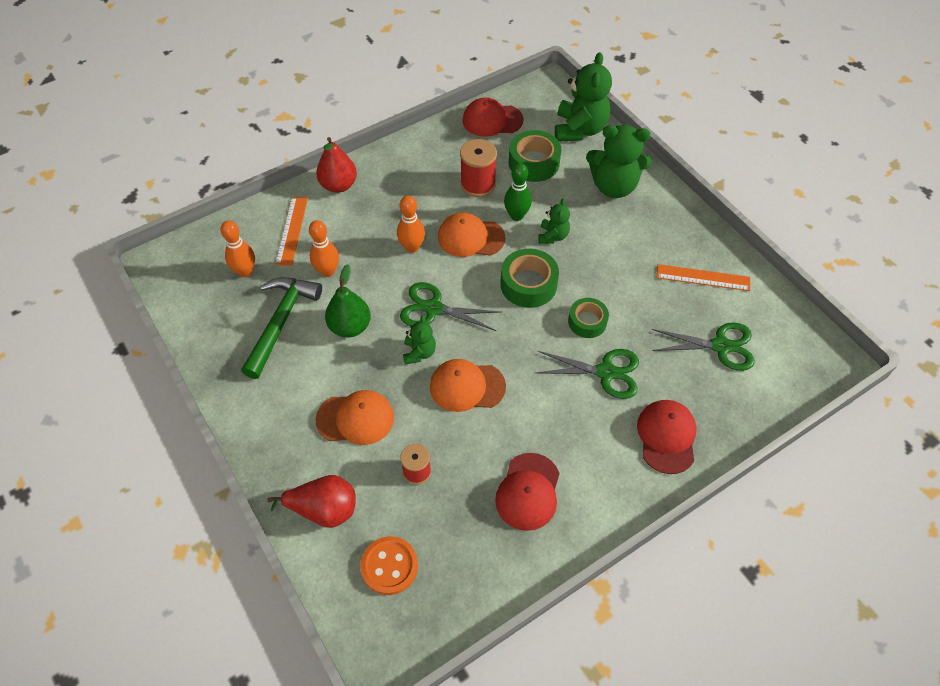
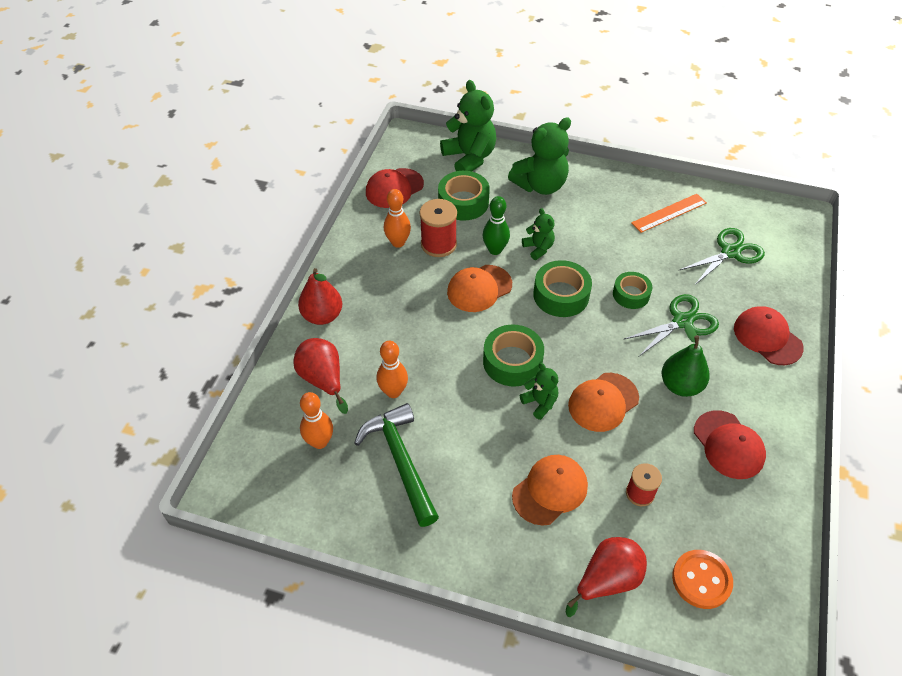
camera: 40 degrees left, 5 degrees down
(292, 230) = (323, 379): orange ruler -> red pear
(350, 327) = (463, 422): green pear -> green pear (680, 385)
(412, 247) = (441, 326): orange bowling pin -> orange bowling pin (398, 242)
(433, 308) = (512, 361): green scissors -> green tape

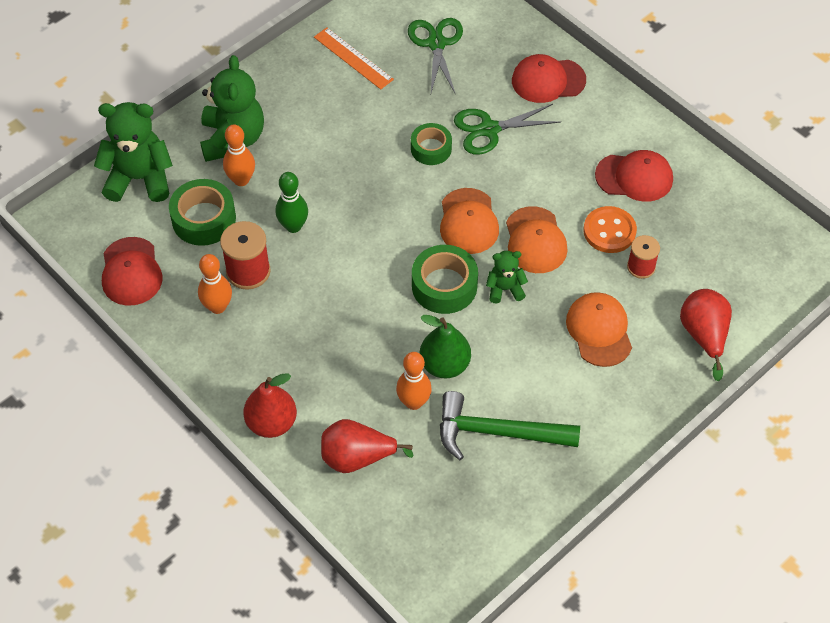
camera: 60 degrees left, 5 degrees up
(320, 442) = (432, 492): orange bowling pin -> orange bowling pin (241, 180)
(479, 288) = (335, 266): orange cap -> orange cap (468, 221)
(538, 248) = (319, 189): green teddy bear -> none
(561, 295) = (392, 204): green tape -> none
(669, 213) = (353, 58): orange ruler -> orange ruler turned 45 degrees counterclockwise
(680, 385) = (555, 173): green pear -> green pear (444, 365)
(682, 322) = (489, 129): green scissors -> green scissors turned 105 degrees counterclockwise
(701, 580) = (739, 271): orange button -> orange button (609, 231)

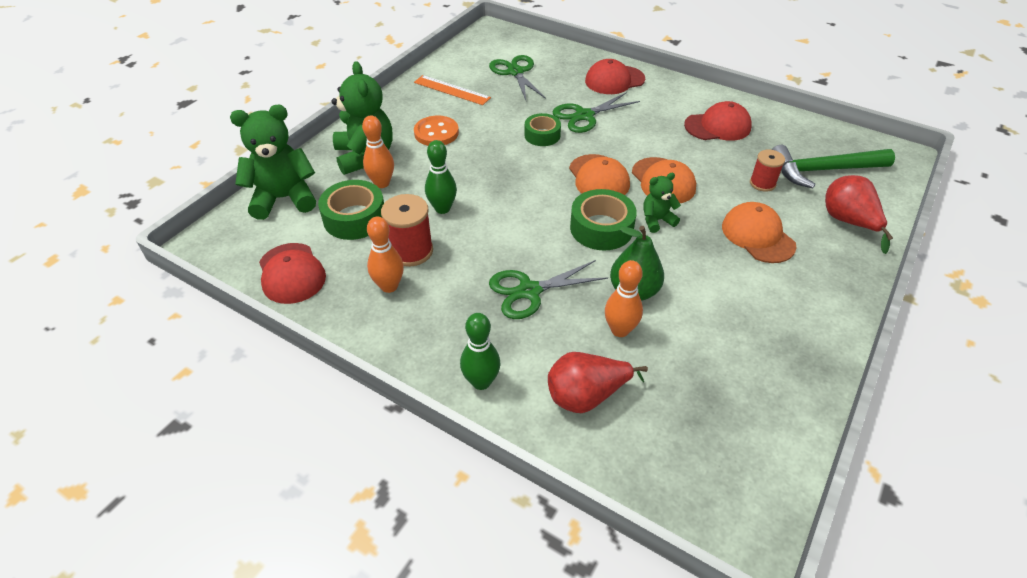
camera: 15 degrees left, 10 degrees down
(271, 423) = (481, 382): red pear -> green bowling pin
(346, 342) = (529, 291): none -> green scissors
(497, 432) = (716, 339): green hammer -> green hammer (823, 170)
(609, 231) = (720, 164): orange button -> orange button (436, 133)

